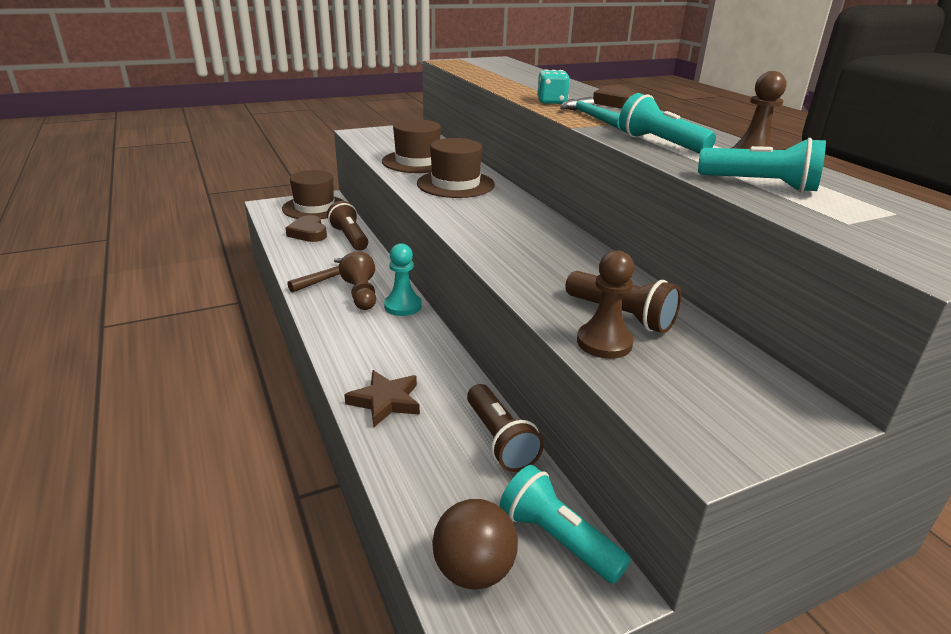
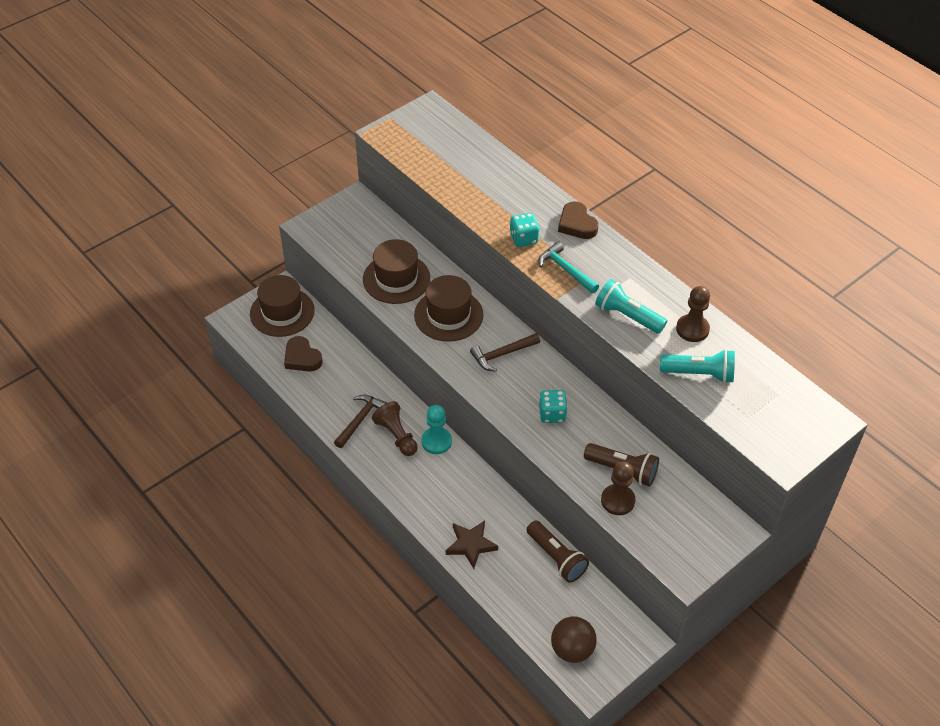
camera: 15 degrees left, 20 degrees up
(350, 238) = (344, 356): brown flashlight -> none
(499, 212) = (502, 354): none -> brown hammer
(538, 257) = (552, 414): none -> turquoise dice
(558, 539) = (610, 618): turquoise flashlight -> none

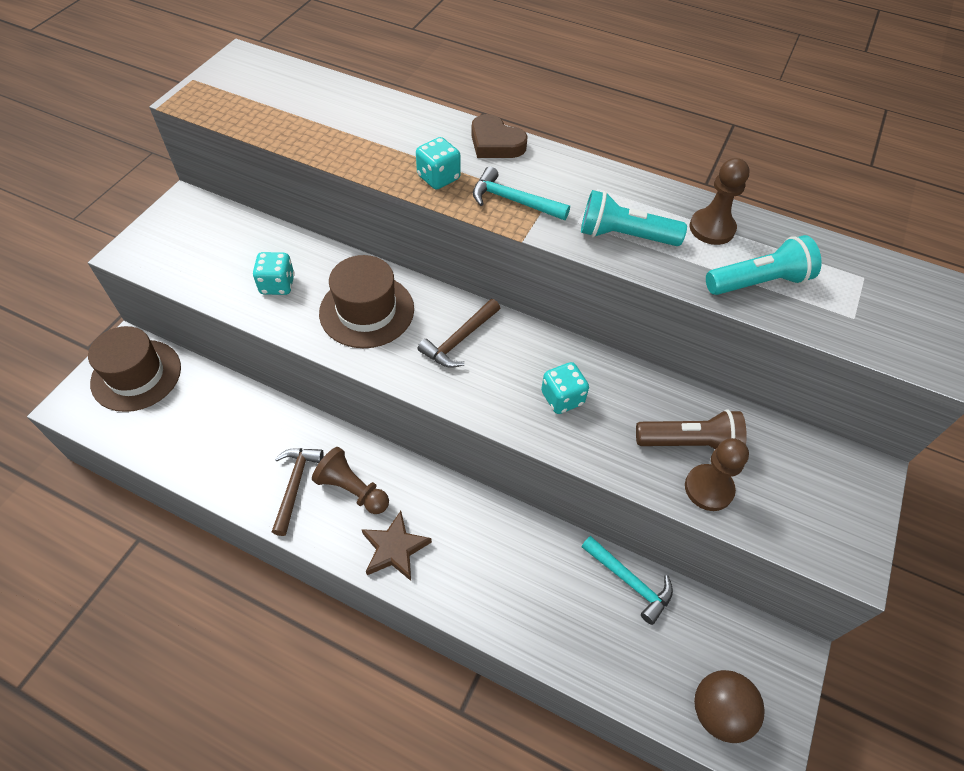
camera: 25 degrees left, 5 degrees up
(302, 358) = (184, 427): brown heart -> none
(396, 279) = (277, 285): brown hat -> turquoise dice
(436, 441) = (407, 478): turquoise pawn -> none
(471, 545) = (516, 609): brown star -> brown star (394, 548)
(556, 558) = (630, 582): brown flashlight -> turquoise hammer

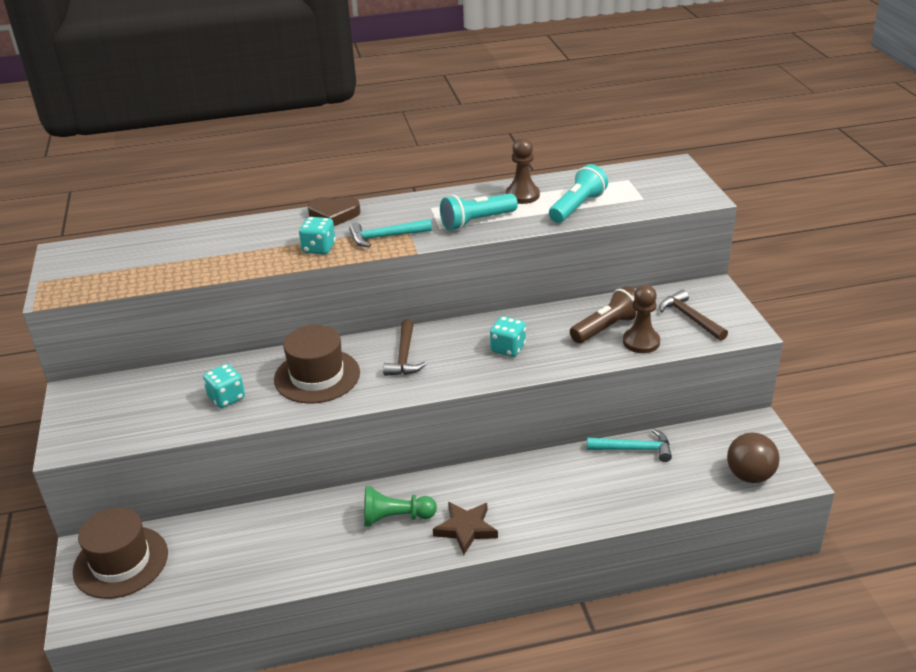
camera: 35 degrees left, 20 degrees down
(295, 485) = (348, 542): brown hammer -> brown hammer (689, 318)
(352, 489) = (395, 518): brown pawn -> green pawn

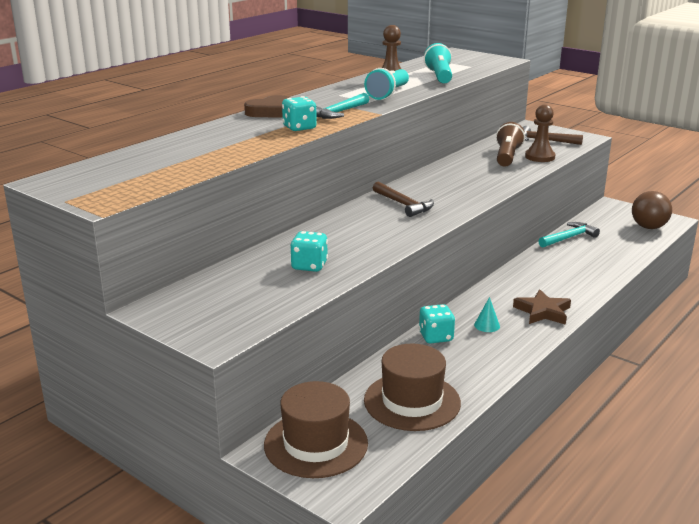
camera: 40 degrees left, 10 degrees down
(317, 376) = (359, 233): brown hat -> brown hat (412, 401)
(395, 518) = (487, 325): green pawn -> turquoise cone
(508, 348) = (466, 181): turquoise dice -> turquoise dice (436, 337)

